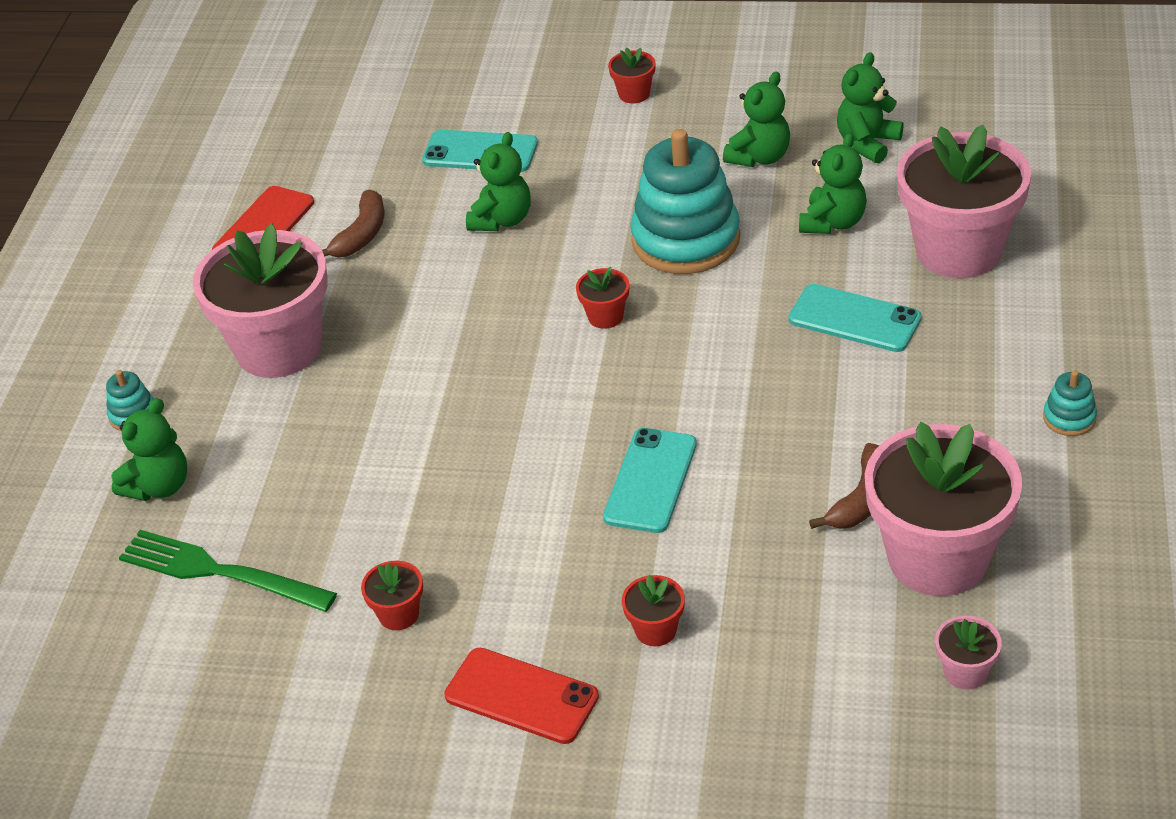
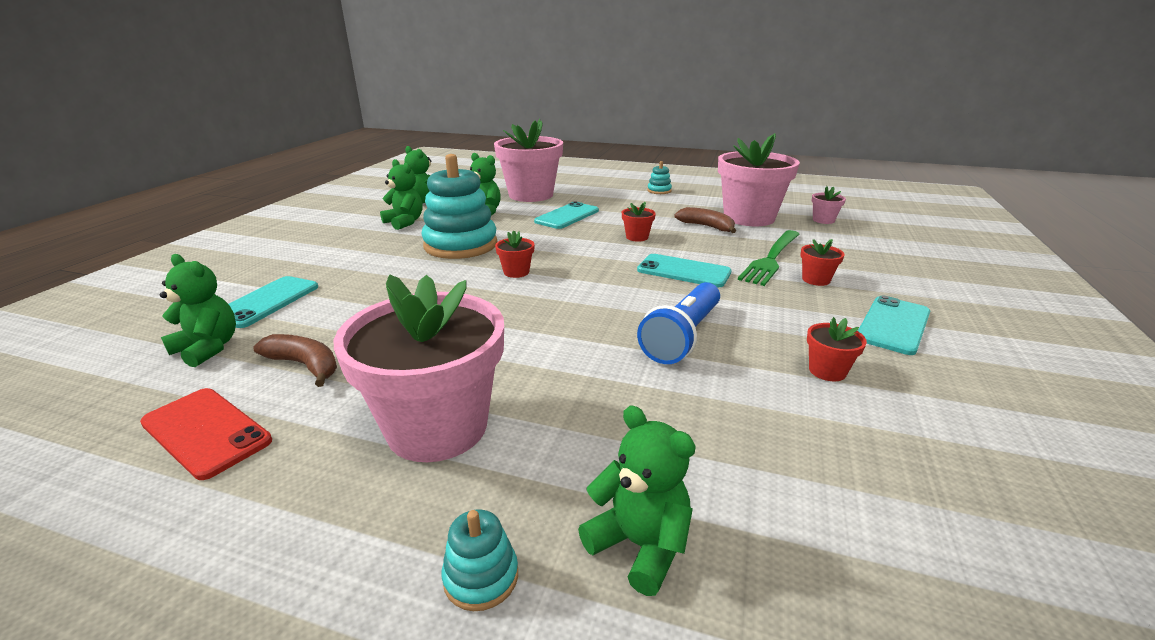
camera: 85 degrees left, 15 degrees down
(219, 572) = (792, 486): green fork -> green fork (771, 259)
(457, 491) = (682, 336): none -> blue flashlight
(502, 220) = (368, 299): green teddy bear -> green teddy bear (208, 348)
(521, 696) = (893, 325): red phone -> turquoise phone
(634, 94) = (286, 247): red flower pot -> red flower pot (637, 237)

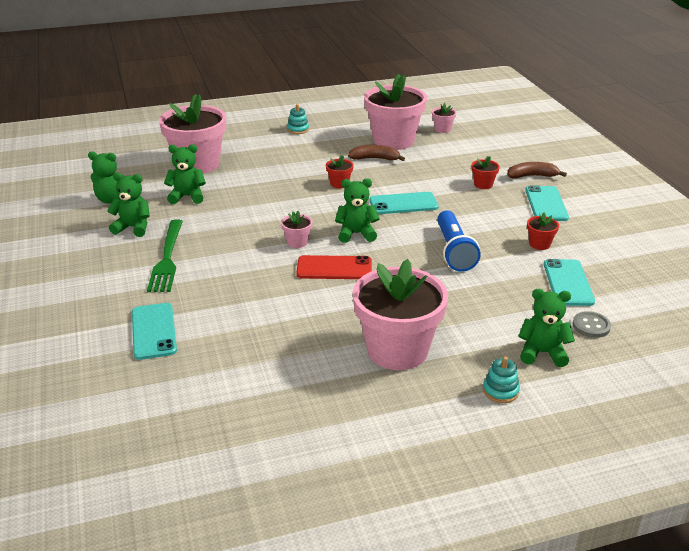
camera: 35 degrees left, 5 degrees up
(206, 432) = (279, 408): red phone -> red phone (334, 268)
(208, 348) = (180, 374): green teddy bear -> green teddy bear (356, 234)
(305, 365) = (267, 355): brown banana -> brown banana (532, 176)
(461, 245) = (219, 233): turquoise stacking toy -> none
(516, 272) = (297, 242): red flower pot -> pink flower pot
(567, 216) = (261, 179): turquoise phone -> turquoise phone (568, 283)
(771, 259) = (443, 175): green fork -> green fork (167, 258)
(792, 541) = (591, 326): none -> grey button

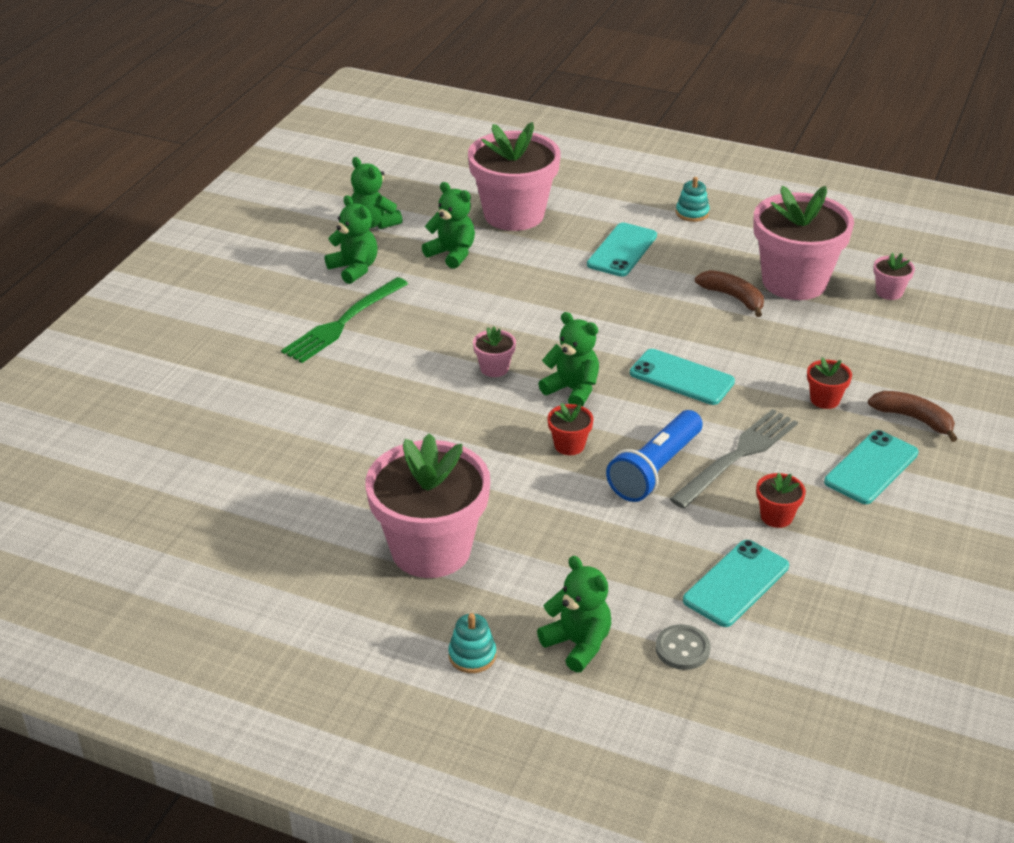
camera: 40 degrees right, 5 degrees up
(153, 331) = (238, 399): turquoise phone -> turquoise phone (622, 250)
(334, 268) = (492, 420): red phone -> none
(339, 184) = (641, 314): red flower pot -> red flower pot (569, 445)
(482, 226) = (738, 456): none -> grey fork

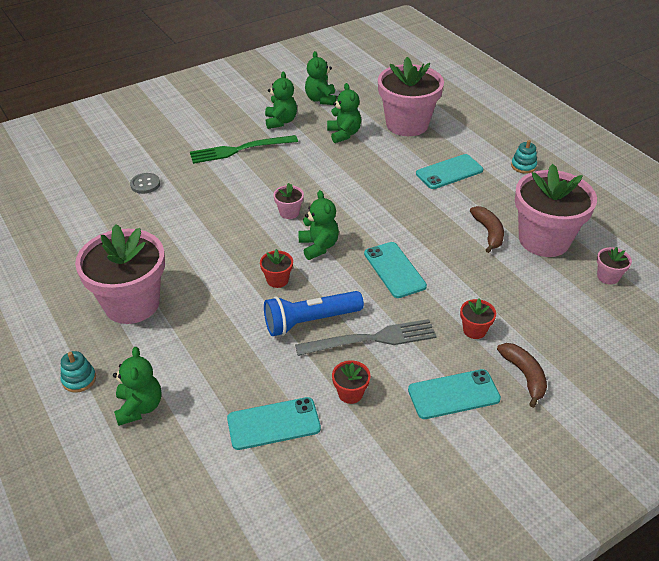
camera: 35 degrees right, 5 degrees up
(682, 649) = (193, 447): grey button -> grey button (145, 184)

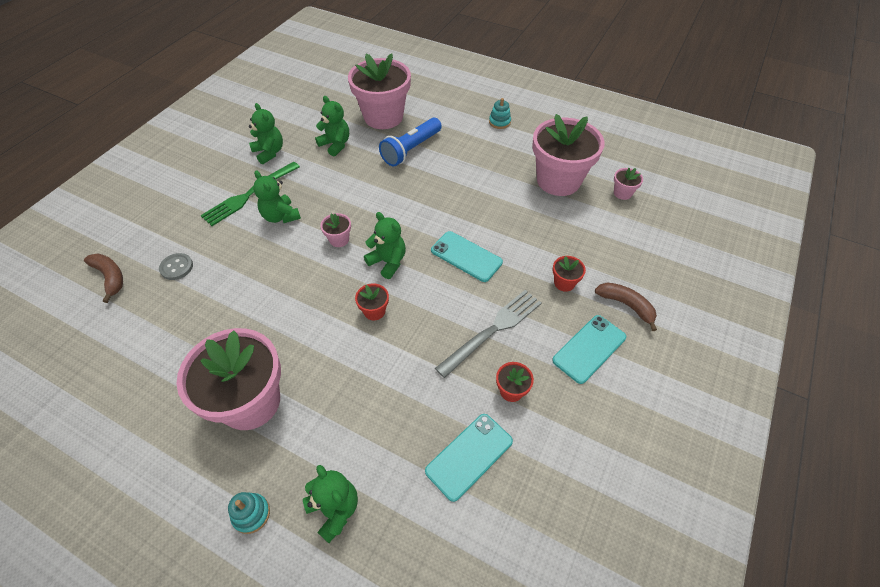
camera: 30 degrees left, 10 degrees up
(310, 321) = (431, 338): blue flashlight -> blue flashlight (411, 149)
(321, 99) = (292, 118): green teddy bear -> green teddy bear (281, 216)
(449, 172) = (447, 148): turquoise phone -> none
(488, 232) = (514, 191): brown banana -> brown banana (110, 277)

